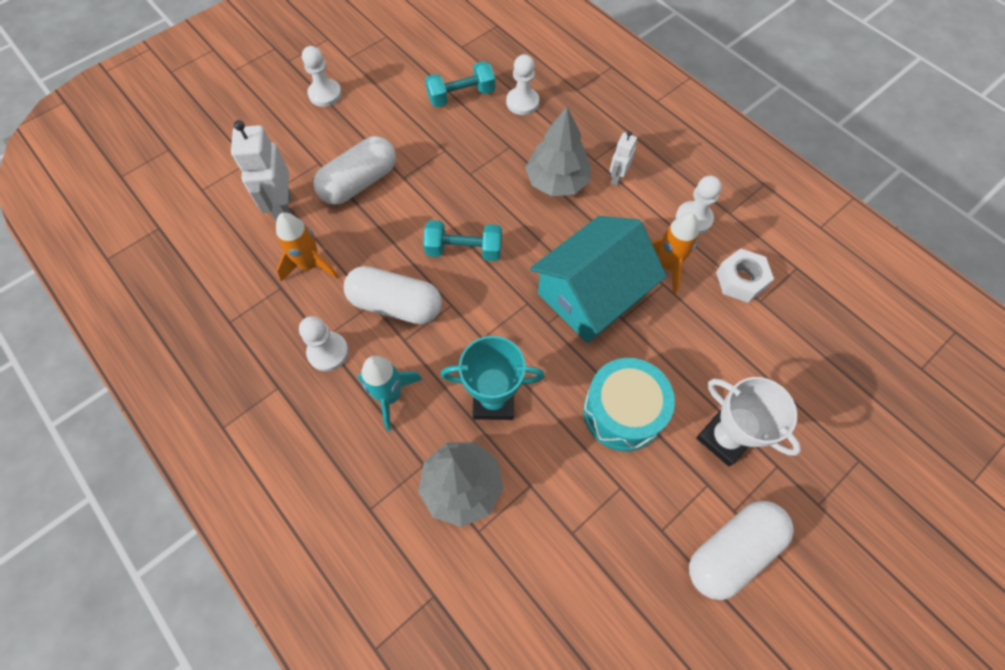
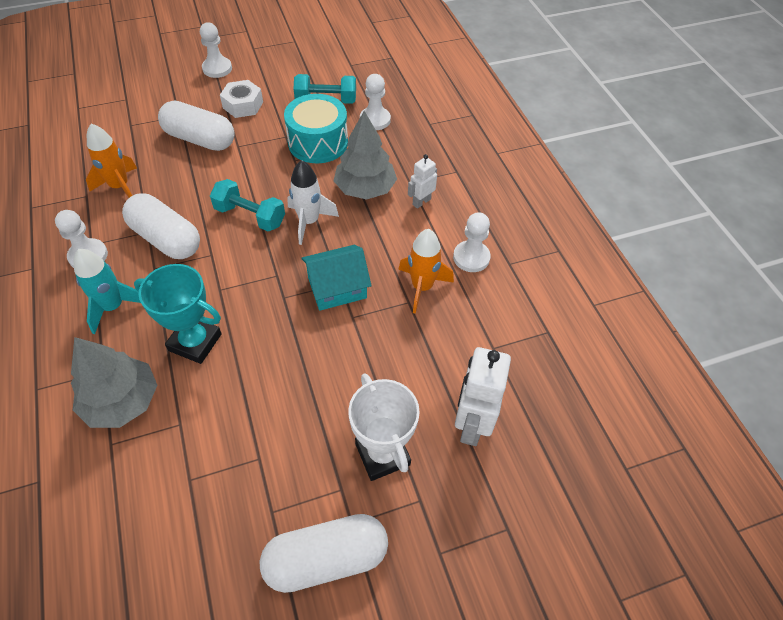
camera: 20 degrees right, 10 degrees down
(283, 207) = (128, 139): white robot -> white robot (471, 424)
(359, 182) = (200, 139): white capsule -> white capsule turned 45 degrees clockwise
(524, 235) = (309, 222): none -> white rocket
(591, 294) = (337, 287): turquoise house -> turquoise house, size x0.61
(622, 412) = (301, 395): turquoise drum -> turquoise drum (318, 142)
(740, 280) = (484, 323): white nut -> white nut (243, 105)

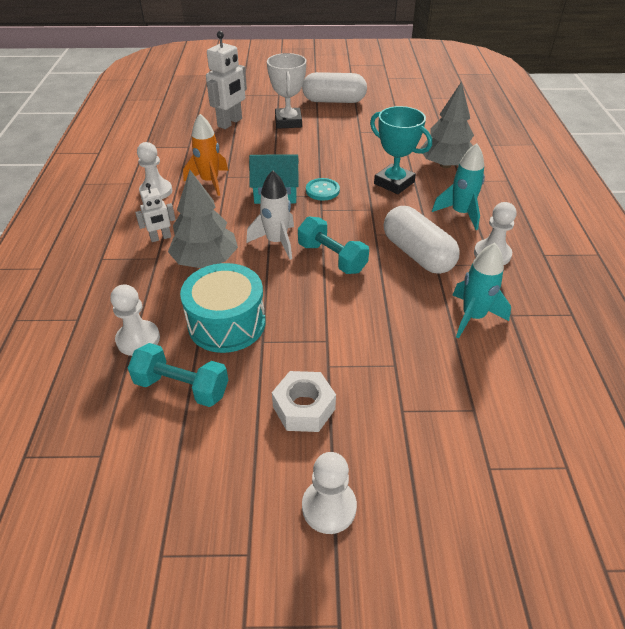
camera: 160 degrees left, 10 degrees down
(120, 187) = (473, 317): orange rocket -> turquoise rocket
(200, 139) = (374, 361): white capsule -> none
(283, 305) = (322, 190): none -> turquoise button

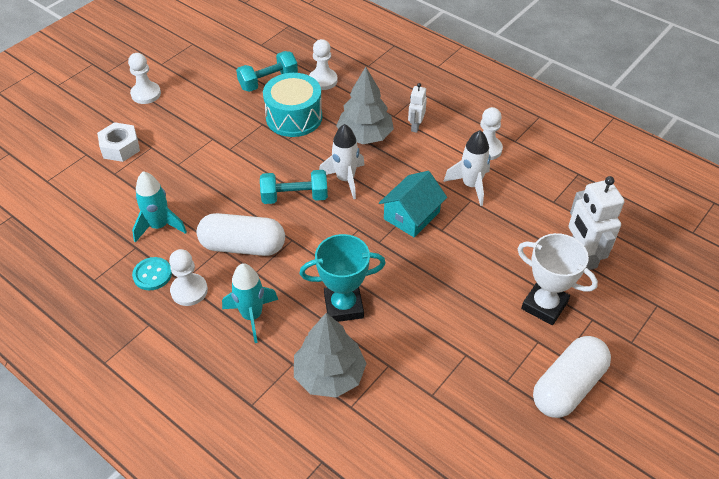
camera: 130 degrees right, 5 degrees up
(210, 182) = (471, 185): orange rocket -> white rocket
(304, 408) = (200, 114): white nut -> white nut (120, 147)
(322, 190) = (384, 247): turquoise button -> turquoise button (152, 274)

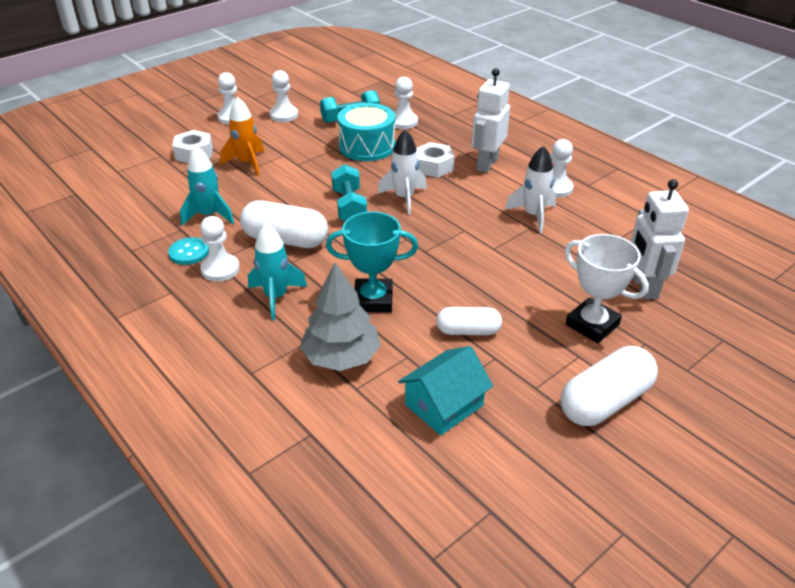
camera: 10 degrees right, 10 degrees down
(179, 154) = (247, 163): none -> orange rocket
(199, 84) = (284, 115): none -> white pawn
(294, 197) = (349, 207): turquoise dumbbell -> turquoise dumbbell turned 75 degrees clockwise
(365, 135) = (433, 166): grey tree -> white nut
(411, 215) = (465, 233): turquoise house -> turquoise house (444, 405)
(415, 126) = (486, 164): white robot -> white robot, size x1.79
(437, 329) = (468, 331): none -> white capsule

